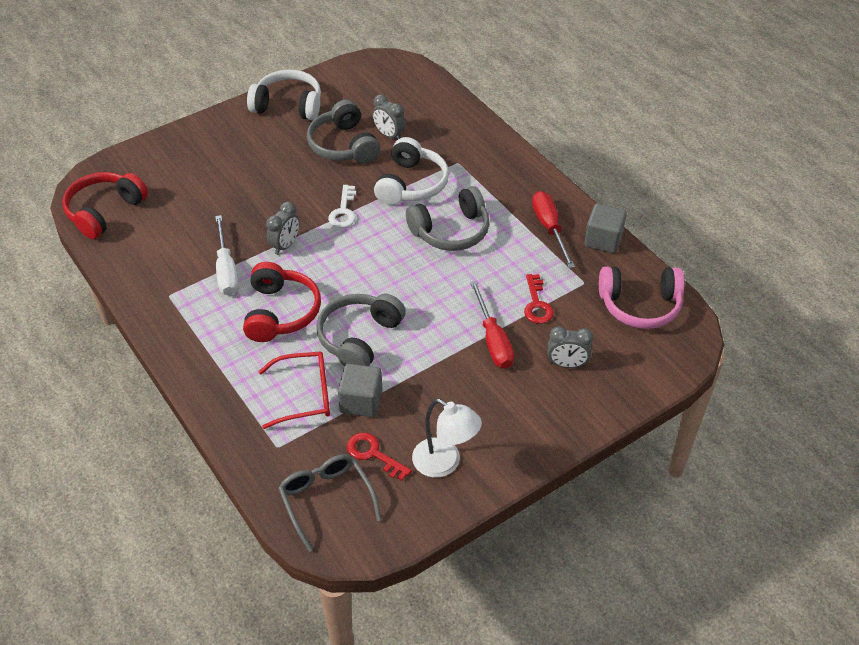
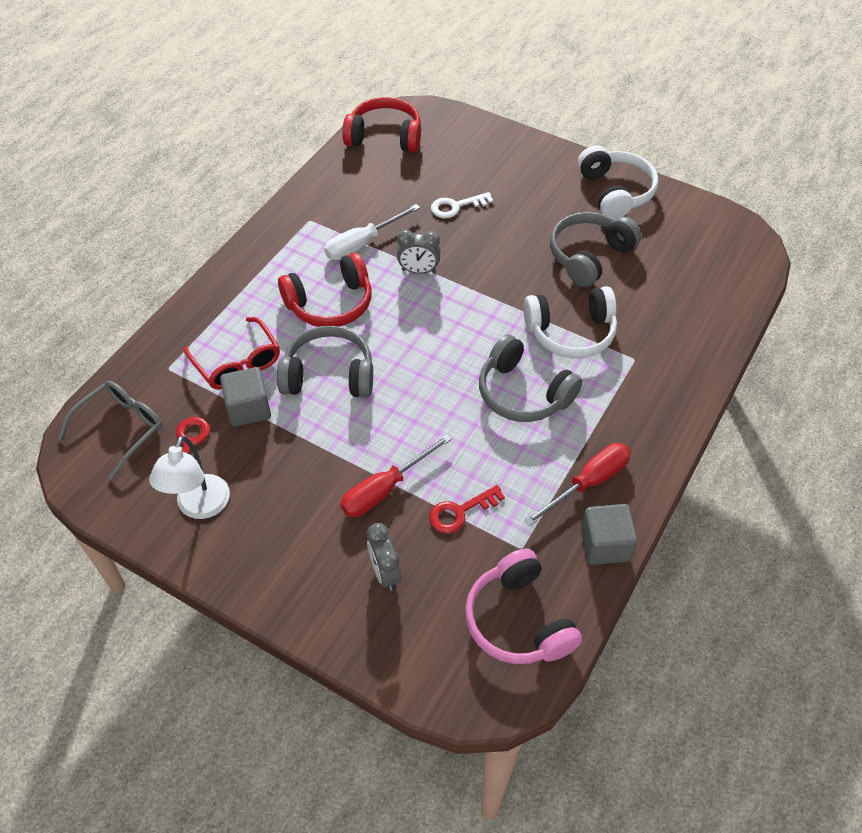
camera: 65 degrees right, 5 degrees up
(343, 211) = (493, 294): white key -> white key (456, 206)
(389, 135) = (633, 285): grey clock -> none

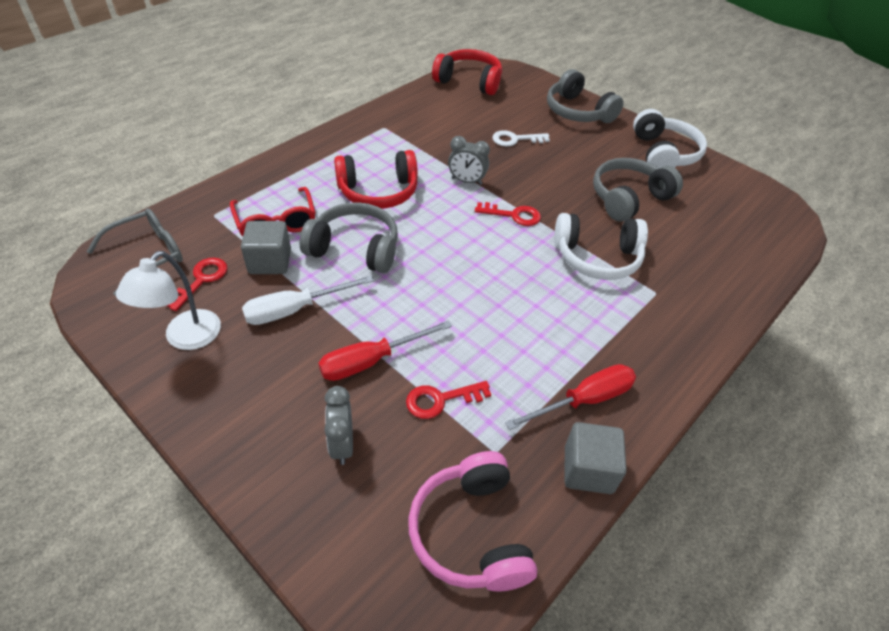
camera: 10 degrees right, 5 degrees down
(362, 243) = (423, 152): white screwdriver -> white screwdriver (295, 309)
(477, 302) = (513, 215): none -> red key
(523, 393) = (537, 301): grey headphones -> grey headphones (578, 112)

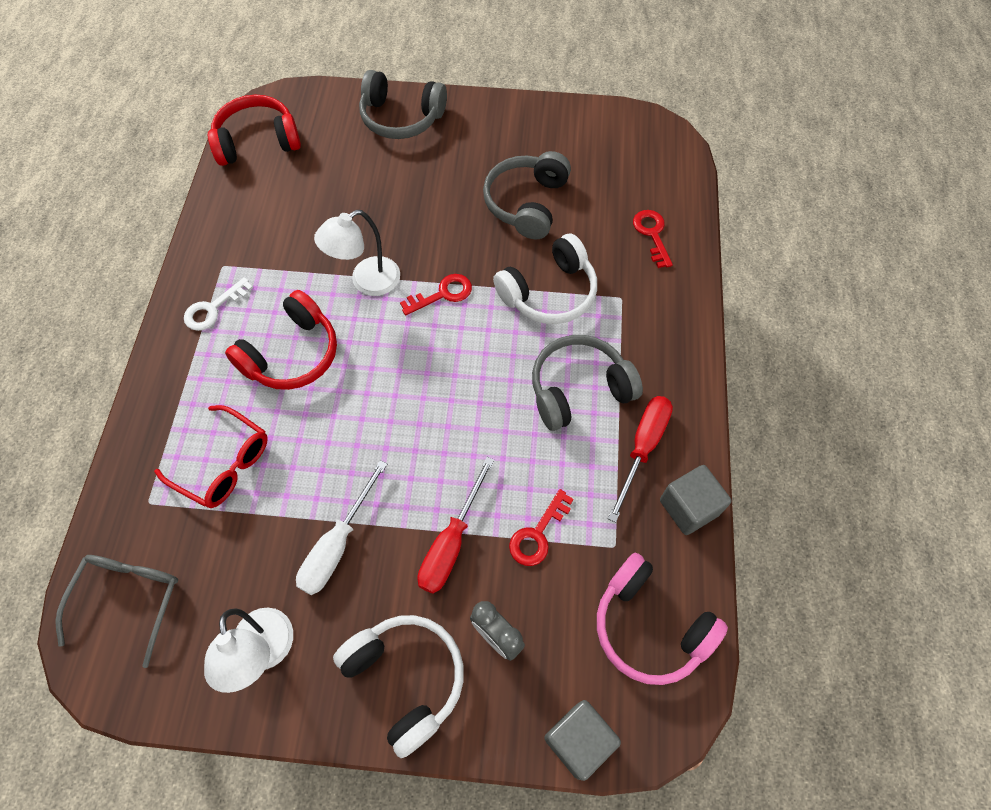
camera: 35 degrees left, 15 degrees up
(201, 280) = (215, 583): red key -> red key (652, 234)
(270, 261) = (263, 512): grey cube -> grey cube (578, 740)
(355, 248) = (330, 437): grey headphones -> grey headphones (579, 389)
(466, 181) = (366, 281): grey clock -> white lamp
(515, 139) = (370, 195): white key -> white key (213, 309)
(663, 153) = (518, 125): white headphones -> white headphones (406, 679)

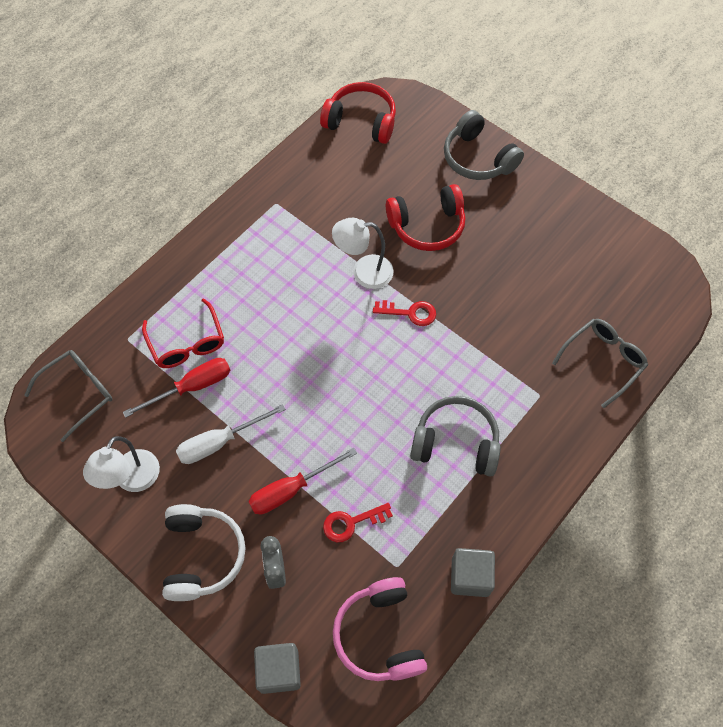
camera: 35 degrees right, 0 degrees up
(213, 309) = (250, 231): white key -> none
(292, 354) = (278, 294): red headphones -> red headphones (427, 226)
(526, 203) = (523, 280): grey headphones -> none
(549, 292) = (488, 358): white headphones -> none
(642, 448) = (469, 513): red screwdriver -> red screwdriver (192, 387)
(652, 234) = (603, 361): red key -> grey glasses

